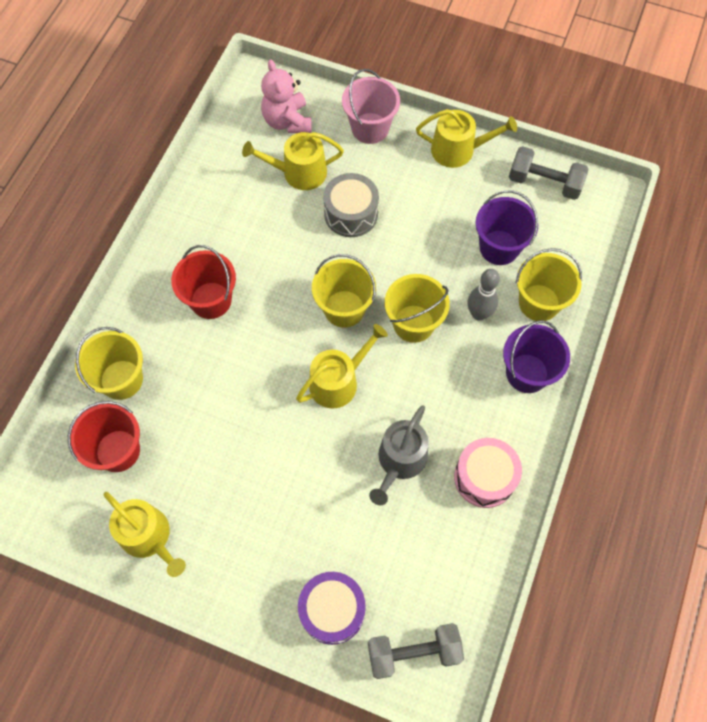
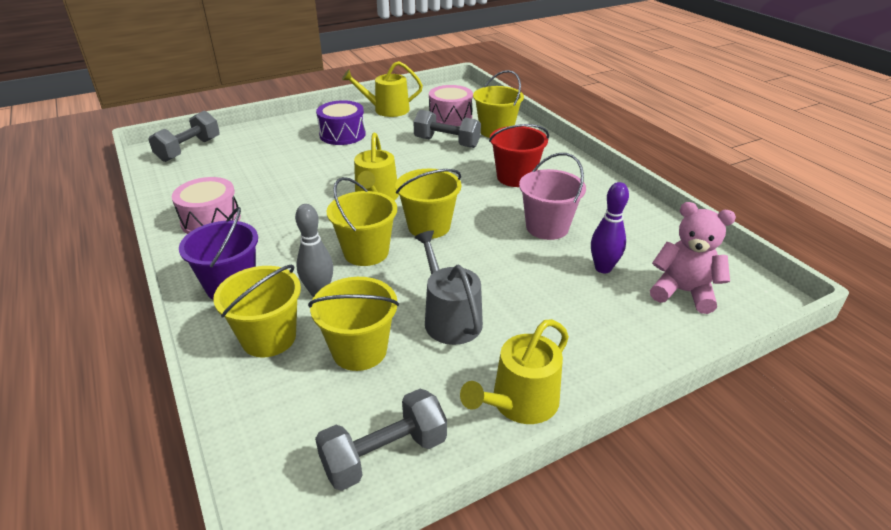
camera: 130 degrees right, 30 degrees down
(118, 450) = (450, 117): red bucket -> pink drum
(185, 406) = (447, 142): none -> grey dumbbell
(298, 172) = (603, 268): yellow watering can -> purple bowling pin
(332, 610) = (255, 138): purple drum -> purple drum (342, 134)
(351, 214) = (519, 275): grey drum -> none
(370, 128) = (622, 346): pink bucket -> pink bucket (547, 227)
(399, 461) = (284, 194): grey watering can -> grey watering can (449, 318)
(499, 247) = (359, 350): purple bucket -> yellow bucket

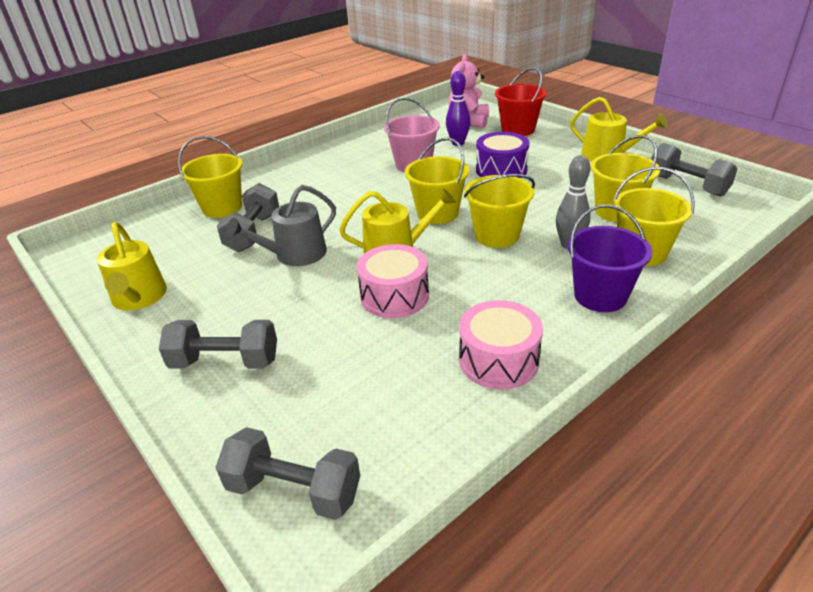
camera: 100 degrees left, 0 degrees up
(300, 134) = (225, 362): none -> grey dumbbell
(342, 134) = (228, 318): purple drum -> purple drum (501, 170)
(449, 318) = (553, 185): grey watering can -> grey watering can (294, 255)
(450, 117) = (176, 242): pink drum -> pink drum (394, 296)
(515, 177) = (331, 186): red bucket -> red bucket (518, 129)

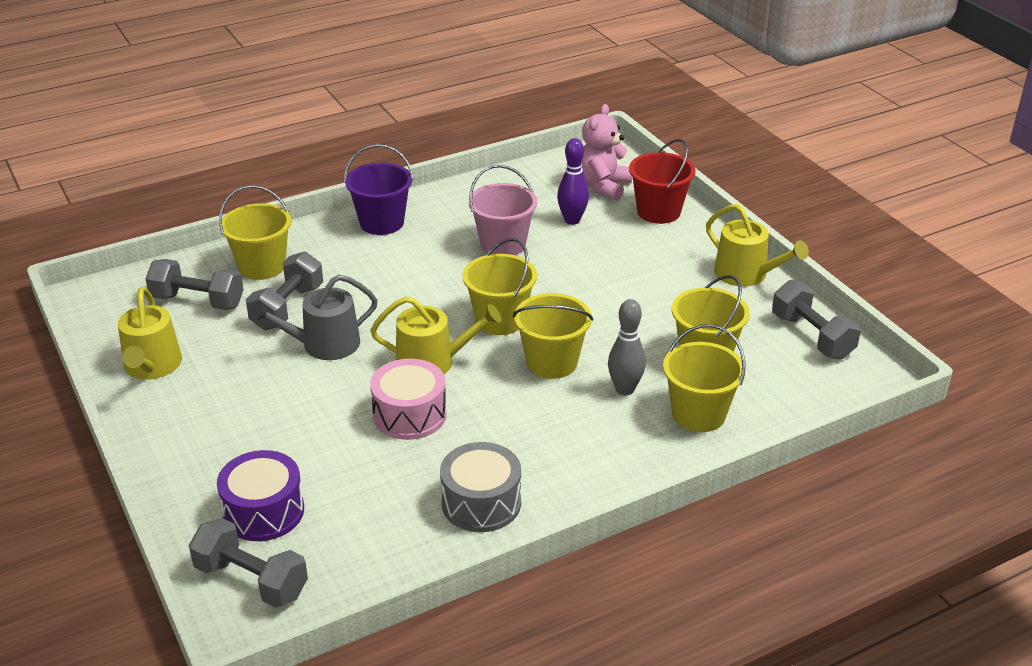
camera: 10 degrees right, 0 degrees up
(225, 362) = (221, 453): grey dumbbell -> grey dumbbell (198, 301)
(498, 360) = (481, 503): pink drum -> grey drum
(501, 170) = (604, 272): purple drum -> purple drum (264, 511)
(600, 296) = (621, 456): purple bucket -> purple bucket (382, 223)

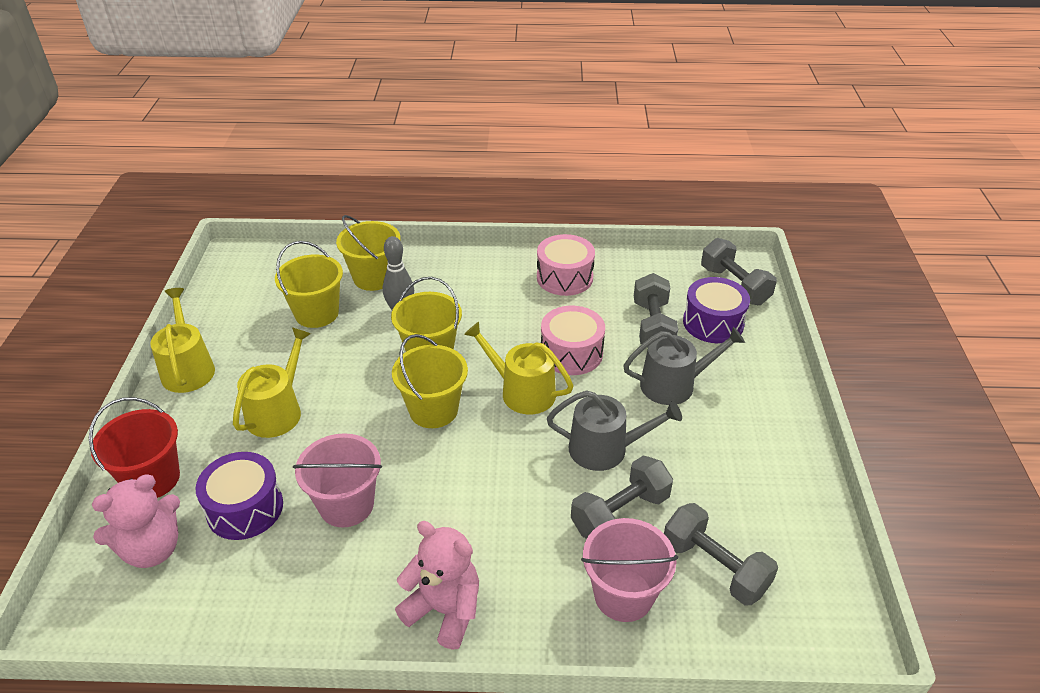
camera: 150 degrees left, 5 degrees up
(152, 367) = (779, 491): yellow watering can -> yellow watering can (278, 411)
(262, 266) = (623, 595): yellow bucket -> pink bucket
(283, 422) = (674, 384): none -> grey watering can
(382, 223) = (444, 610): purple bucket -> pink teddy bear
(481, 503) = (564, 277): grey drum -> pink drum
(572, 220) = (245, 508): purple bowling pin -> purple drum
(812, 336) = (226, 298): grey dumbbell -> grey dumbbell (653, 326)

